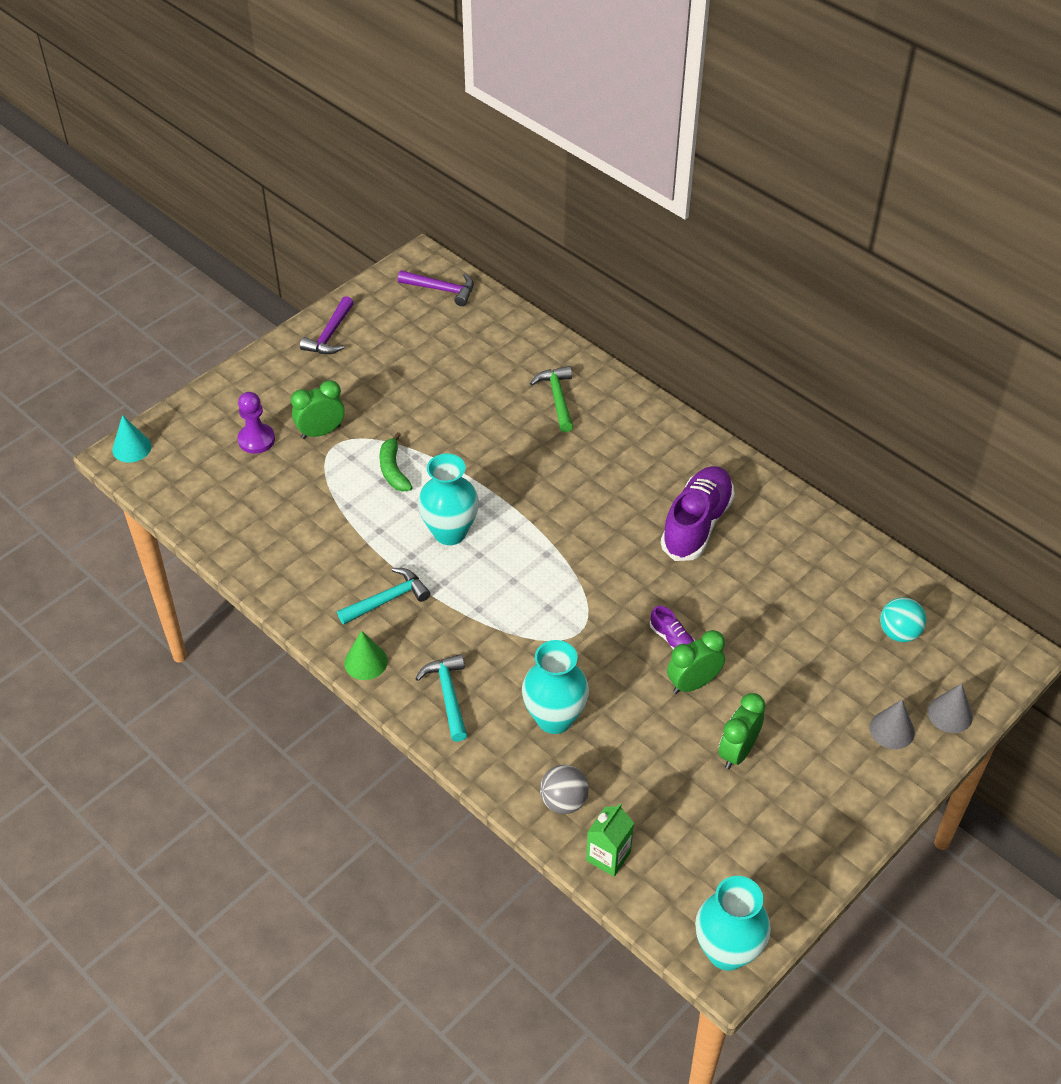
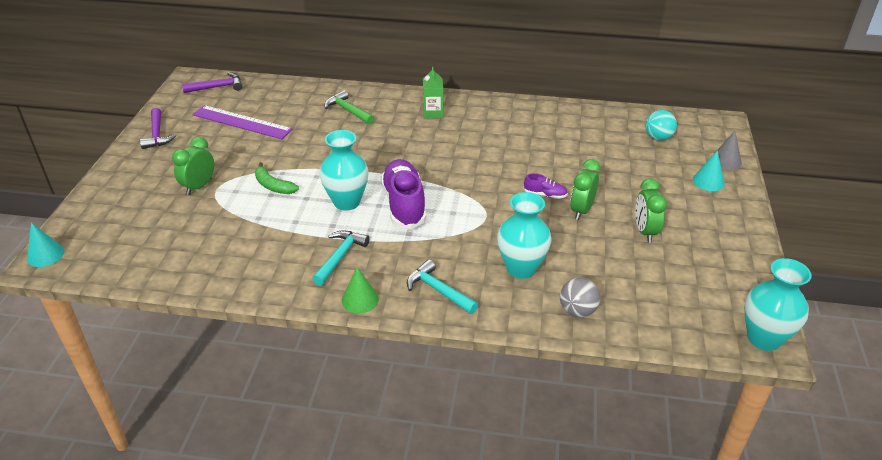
camera: 35 degrees left, 10 degrees down
(256, 440) = (151, 210): purple pawn -> none
(428, 359) = (241, 122): none -> purple ruler
(608, 856) = (638, 326): green carton -> green carton (433, 113)
(696, 524) = (496, 135): purple shoe -> purple shoe (404, 204)
(892, 730) = (708, 181): grey cone -> turquoise cone

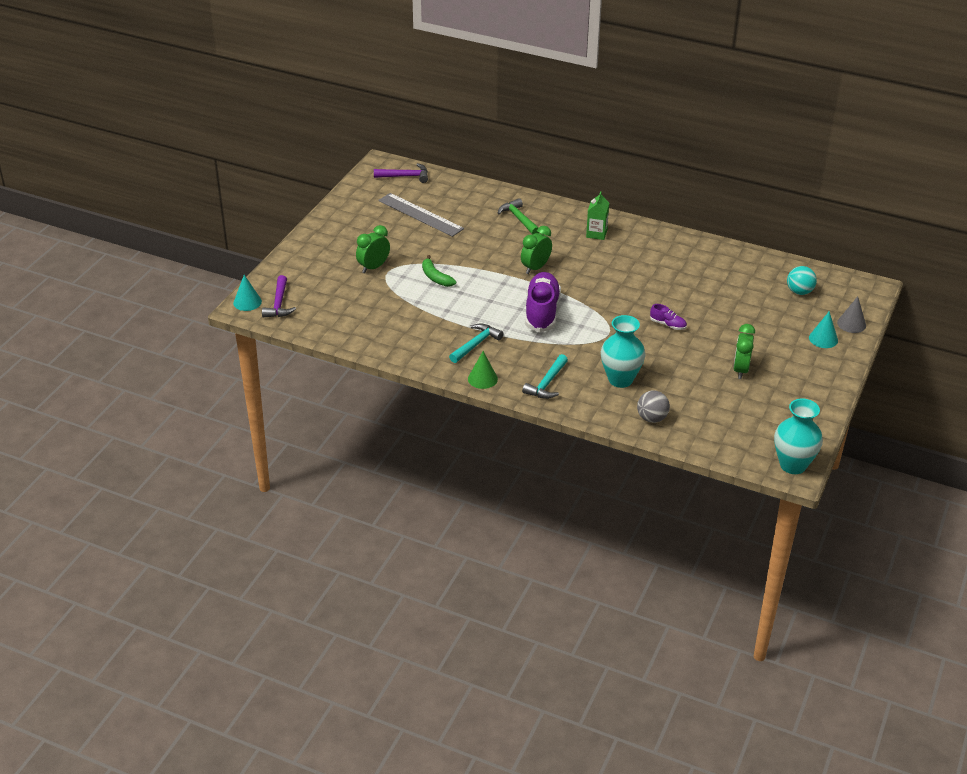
camera: 15 degrees right, 0 degrees up
(157, 134) = (345, 214): purple hammer -> purple hammer (279, 303)
(241, 122) = (420, 215): purple ruler -> grey ruler
(347, 202) = (494, 301): turquoise vase -> none
(438, 290) = (547, 383): turquoise hammer -> turquoise hammer turned 120 degrees counterclockwise
(581, 210) = (694, 343): green clock -> green clock (535, 268)

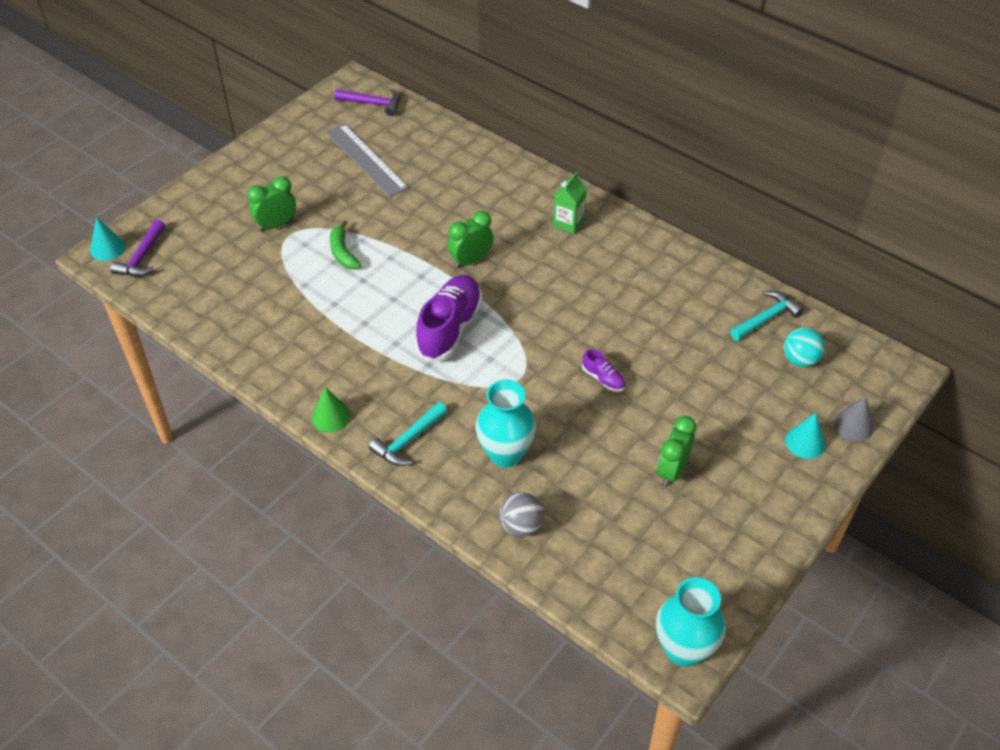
camera: 15 degrees right, 10 degrees up
(476, 344) = (346, 362): turquoise hammer -> turquoise hammer (766, 318)
(519, 219) = (481, 185): green hammer -> none

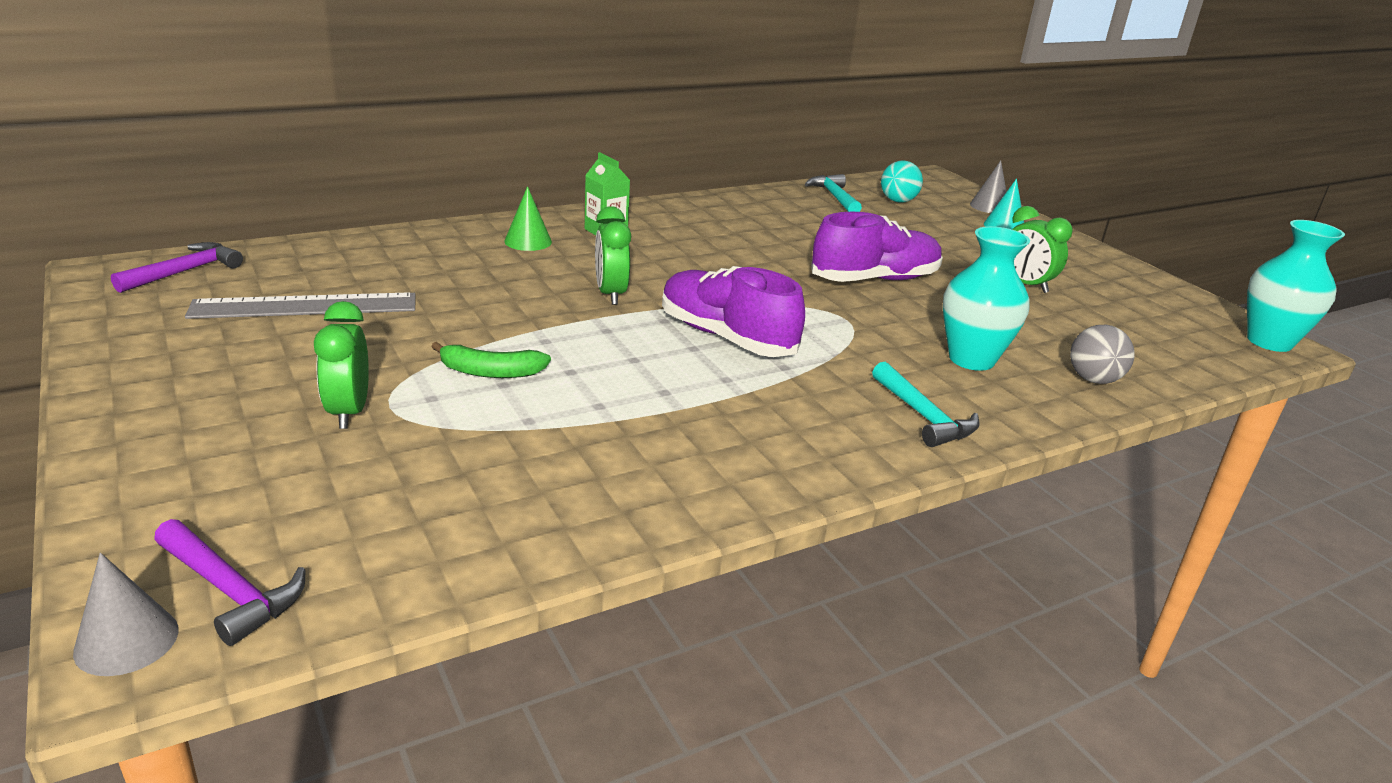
camera: 70 degrees left, 20 degrees down
(107, 248) = (126, 640): turquoise cone -> grey cone
(331, 416) = (846, 466): green cone -> green cone (528, 241)
(603, 379) = (874, 279): purple shoe -> purple shoe, size x2.21

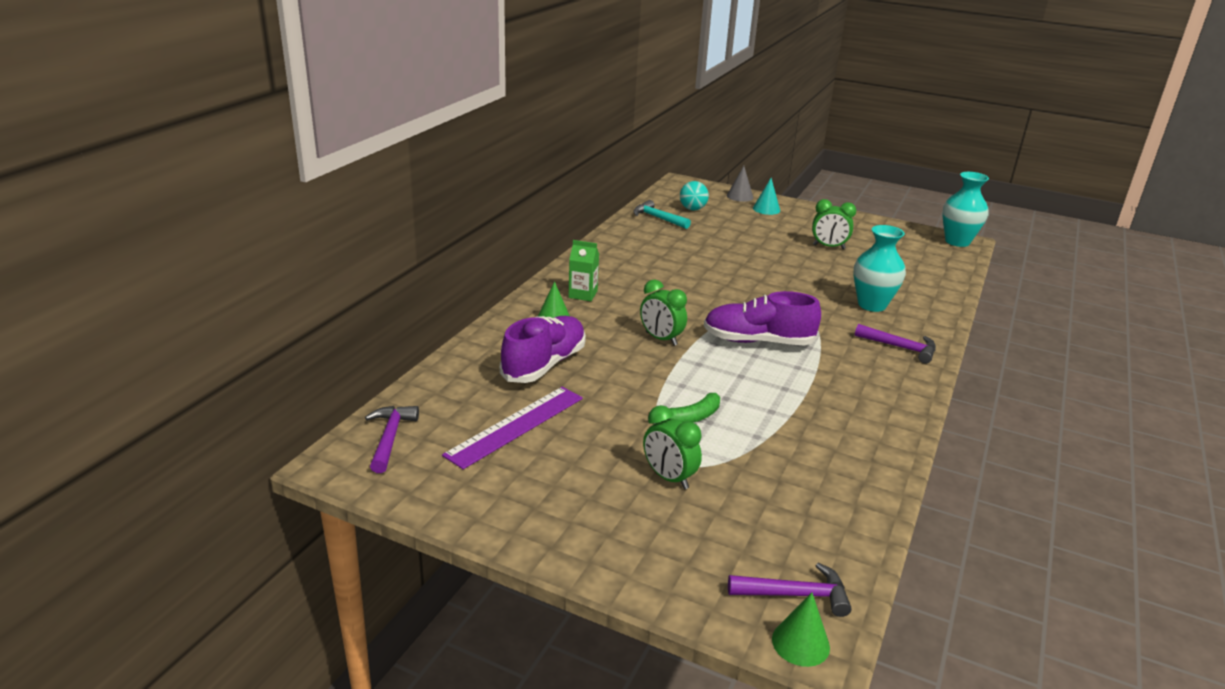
camera: 35 degrees left, 0 degrees up
(126, 640) = (800, 643): grey cone -> green cone
(305, 306) = (516, 426): grey ruler -> purple ruler
(874, 279) = (763, 272): purple shoe -> purple shoe (544, 364)
(923, 416) = (900, 348): turquoise hammer -> purple hammer
(1093, 379) = (929, 294): grey ball -> none

